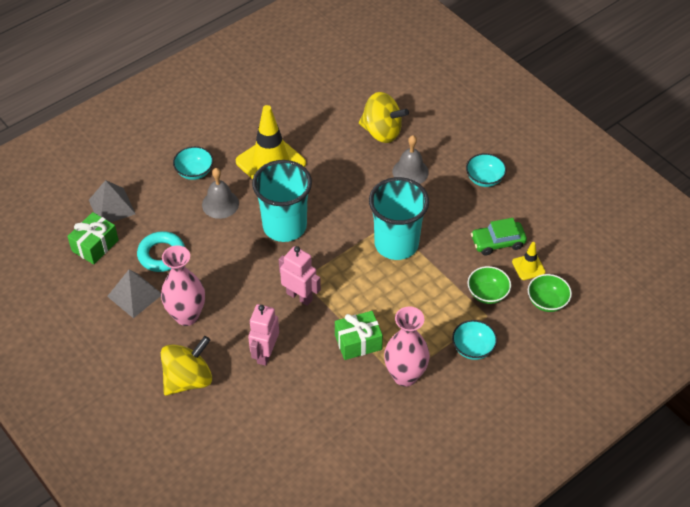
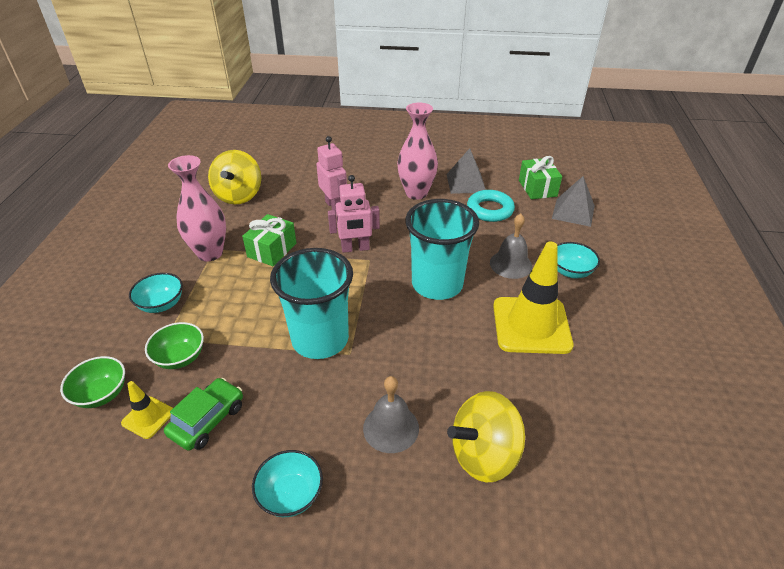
camera: 135 degrees right, 10 degrees down
(188, 379) = (365, 170): yellow spinning top -> yellow spinning top (239, 195)

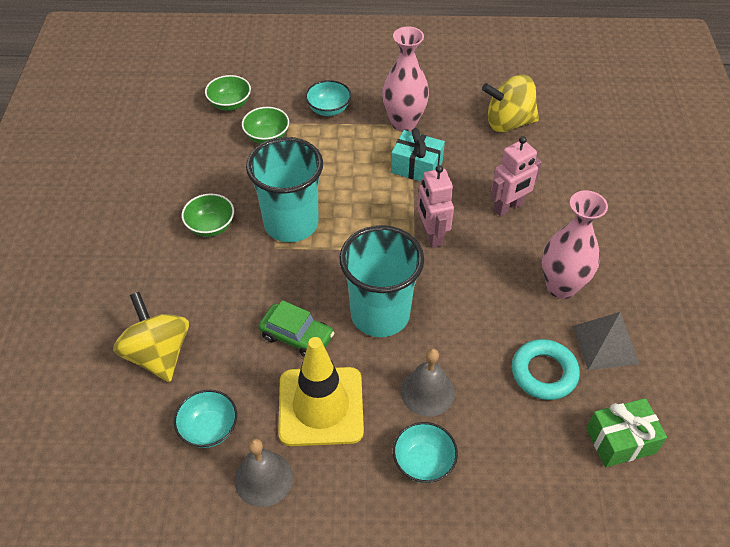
camera: 85 degrees right, 10 degrees up
(148, 417) = (208, 135): yellow traffic cone -> none
(207, 420) = (204, 168): green car -> green car (297, 336)
(272, 250) = (416, 167): green gift -> turquoise gift
(291, 495) = (134, 228): turquoise bowl -> turquoise bowl (209, 429)
(307, 410) = (211, 226): none -> green bowl
(391, 428) = (190, 285): grey bell -> grey bell (263, 478)
(573, 212) = (567, 485): grey pyramid -> none

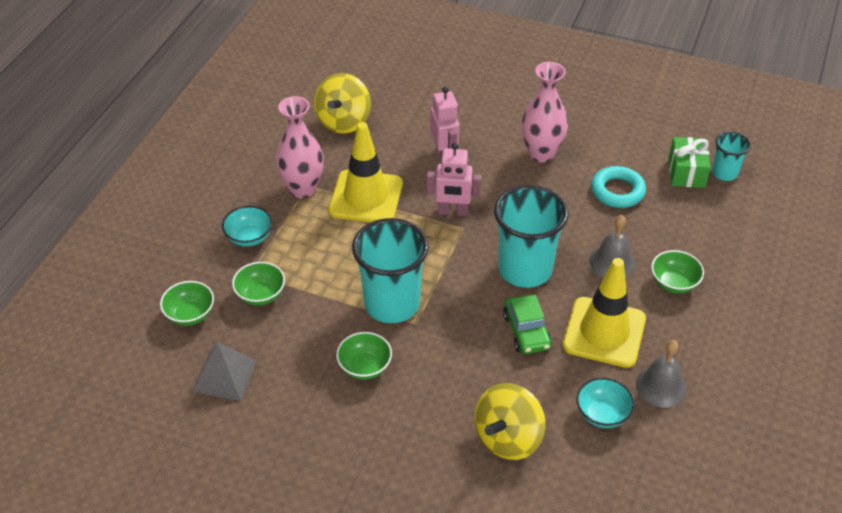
camera: 70 degrees left, 5 degrees down
(158, 354) = (508, 438): yellow spinning top -> yellow spinning top turned 45 degrees counterclockwise
(297, 336) = (526, 331): green car -> green car turned 120 degrees clockwise
(416, 167) = (366, 197): turquoise gift -> yellow traffic cone
(423, 462) = (674, 283): turquoise bowl -> green bowl
(605, 344) = (604, 150): grey pyramid -> grey pyramid (224, 376)
(646, 486) = (724, 173): none -> turquoise cup

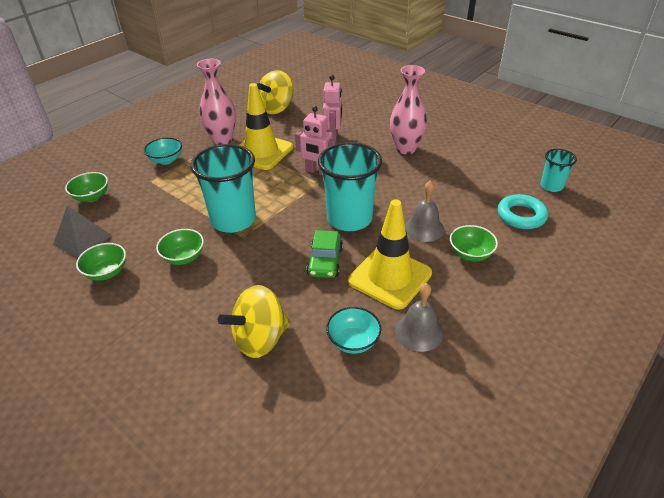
camera: 20 degrees right, 5 degrees down
(260, 295) = (147, 195): green bowl -> green bowl (107, 272)
(617, 191) = (454, 182): turquoise ring -> turquoise ring (521, 216)
(686, 172) = (518, 180): green gift -> none

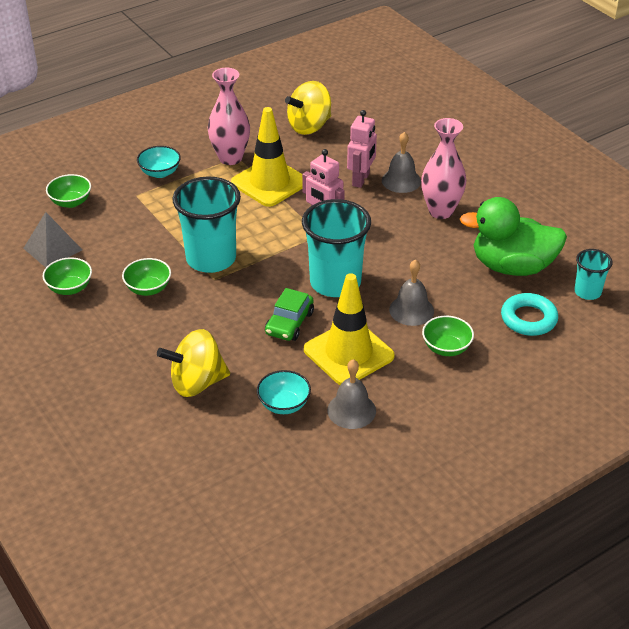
camera: 15 degrees right, 0 degrees up
(364, 133) = (401, 180): none -> grey bell
(483, 178) = (512, 266): none -> green duck

